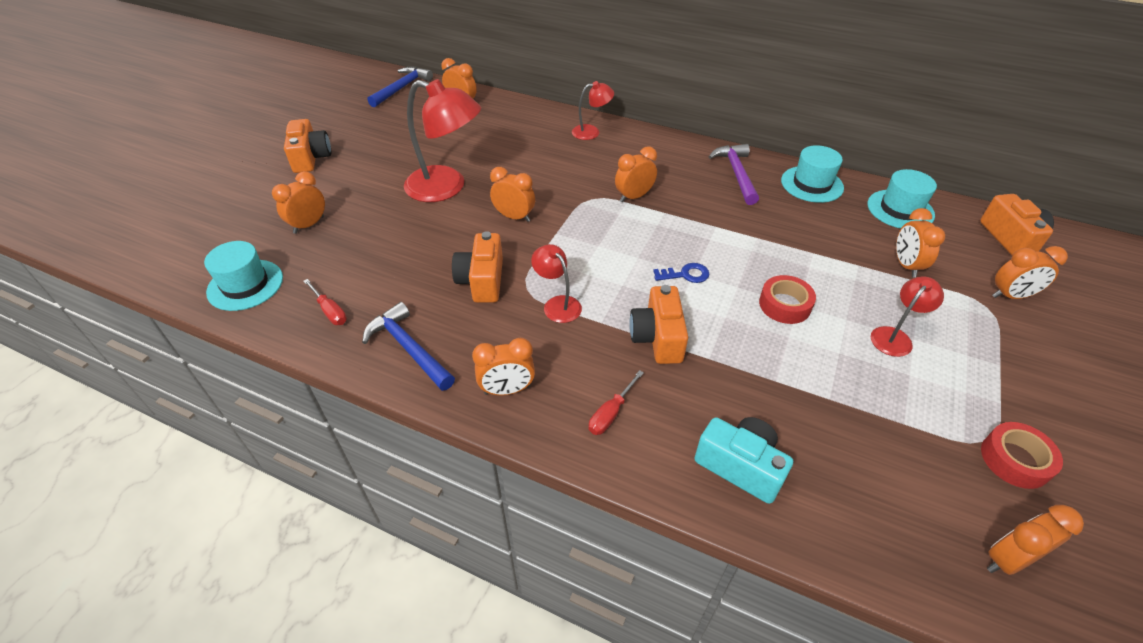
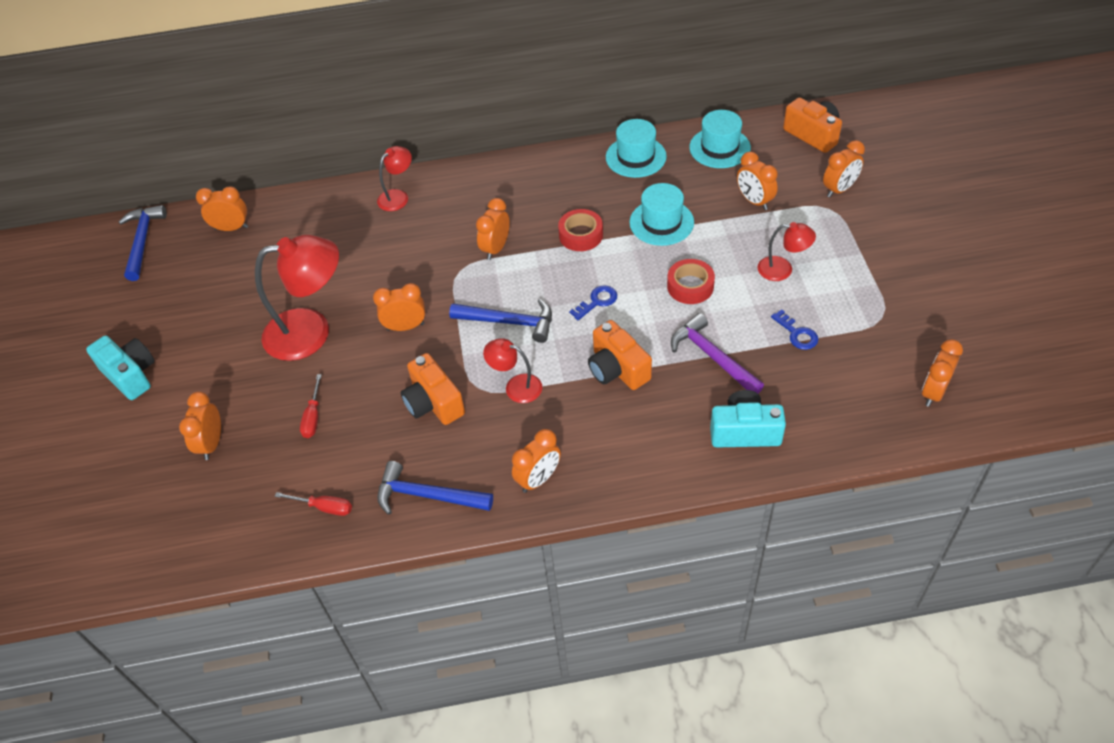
camera: 30 degrees left, 5 degrees up
(245, 285) = (215, 533): turquoise hat -> turquoise hat (661, 222)
(311, 158) = (130, 375): orange camera -> turquoise camera
(596, 253) = (509, 322): none -> blue hammer
(611, 413) = (630, 449): red screwdriver -> red screwdriver (313, 417)
(736, 174) = (566, 178): purple hammer -> purple hammer (712, 357)
(869, 403) = (797, 334): none -> blue key
(895, 336) = (782, 269): red lamp -> red lamp turned 90 degrees clockwise
(1015, 460) = (905, 321): red tape -> red tape (581, 235)

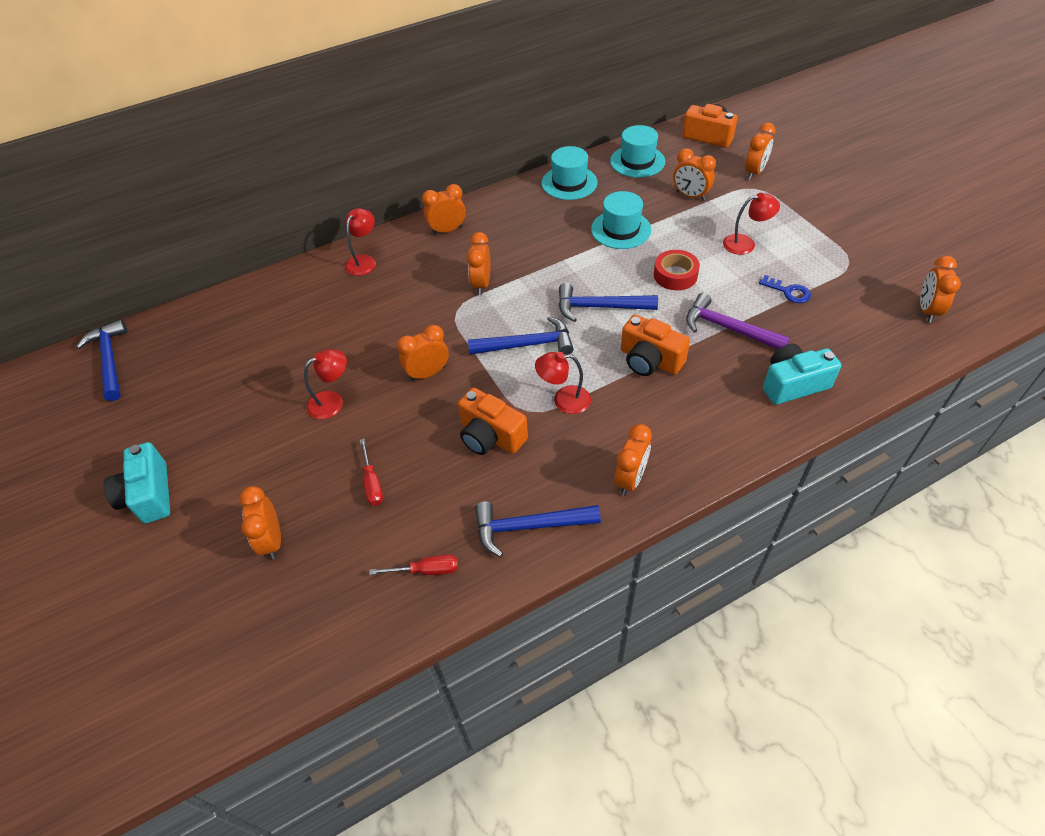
camera: 20 degrees left, 0 degrees up
(130, 375) = (149, 495): turquoise camera -> turquoise camera turned 135 degrees counterclockwise
(231, 228) = (204, 326): orange clock -> orange clock (447, 230)
(311, 331) = (332, 401): red lamp -> red lamp, size x0.51
(581, 235) = (554, 255): red tape -> none
(597, 301) = (599, 307): blue key -> blue hammer

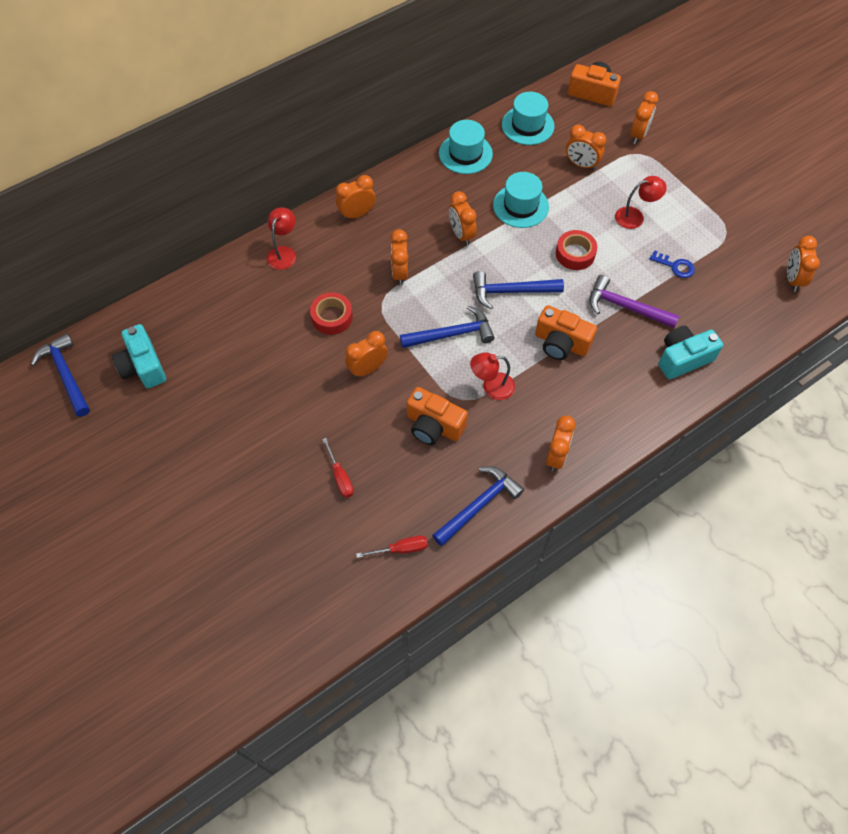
camera: 10 degrees left, 10 degrees up
(149, 495) = (146, 503): turquoise camera -> turquoise camera (143, 366)
(272, 540) = (266, 535): orange clock -> orange clock (461, 234)
(332, 401) = (287, 402): red lamp -> none
(400, 321) = (332, 317): none -> red tape
(529, 527) = (479, 505): blue hammer -> blue hammer turned 150 degrees clockwise

